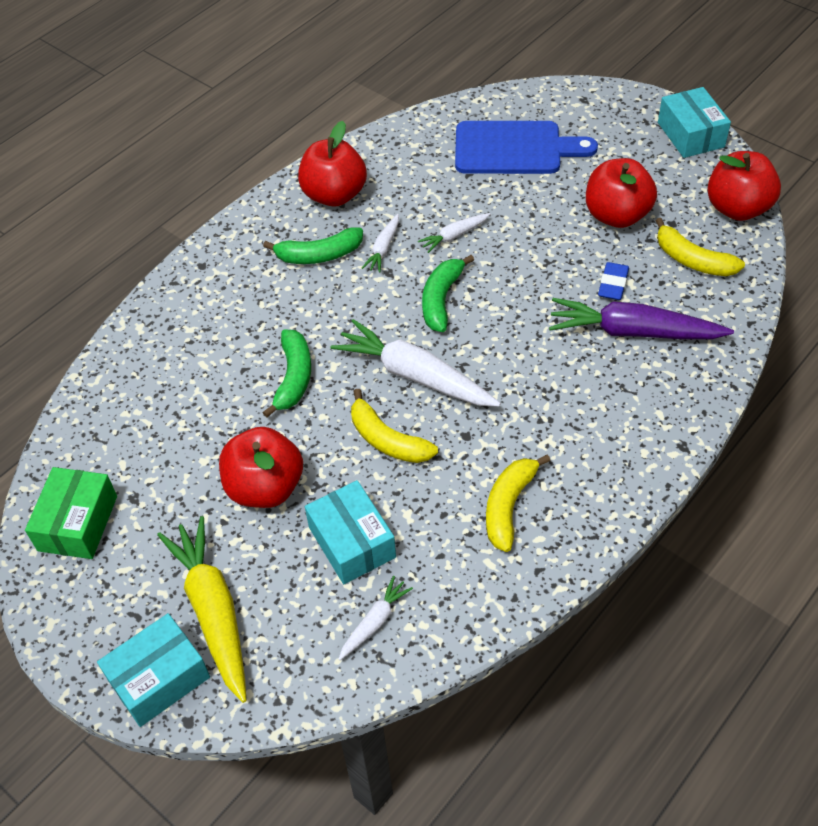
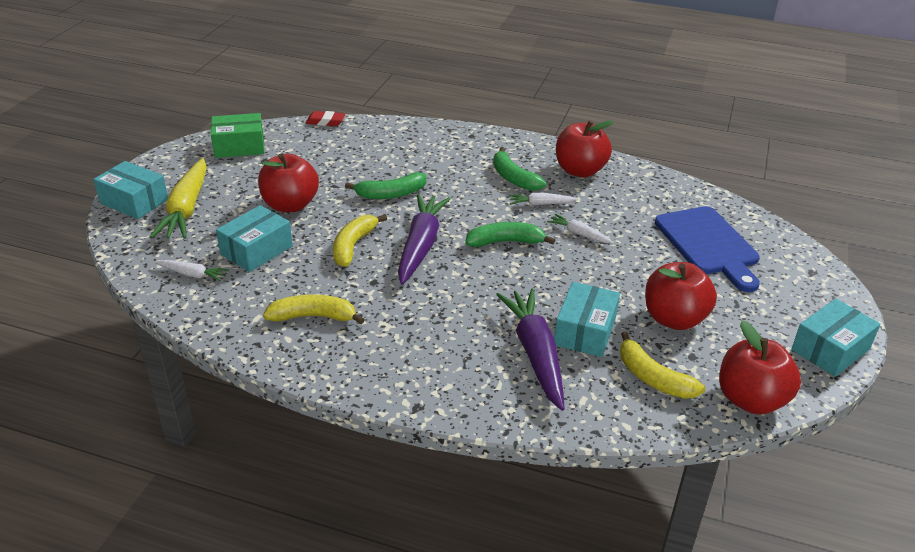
camera: 65 degrees right, 15 degrees down
(70, 407) = (325, 122): none -> red eraser
(213, 611) = (186, 209): yellow carrot -> yellow carrot turned 135 degrees clockwise
(415, 375) = (420, 245): white carrot -> purple carrot
(613, 284) = (585, 331): blue eraser -> turquoise box
(692, 260) = (653, 378): yellow banana -> yellow banana turned 60 degrees counterclockwise

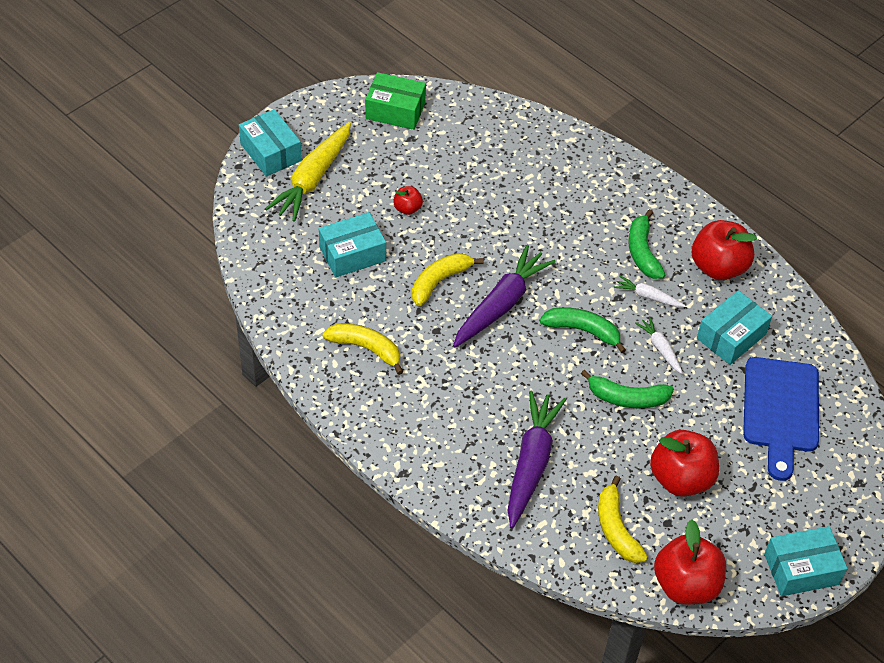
camera: 25 degrees right, 15 degrees up
(192, 274) = (287, 262): white carrot -> none
(290, 205) = (407, 208): red apple -> red apple, size x0.49
(325, 122) = (496, 103): red eraser -> none
(391, 194) = (508, 229): green banana -> green banana (627, 398)
(585, 331) = (590, 458): turquoise box -> turquoise box (731, 336)

